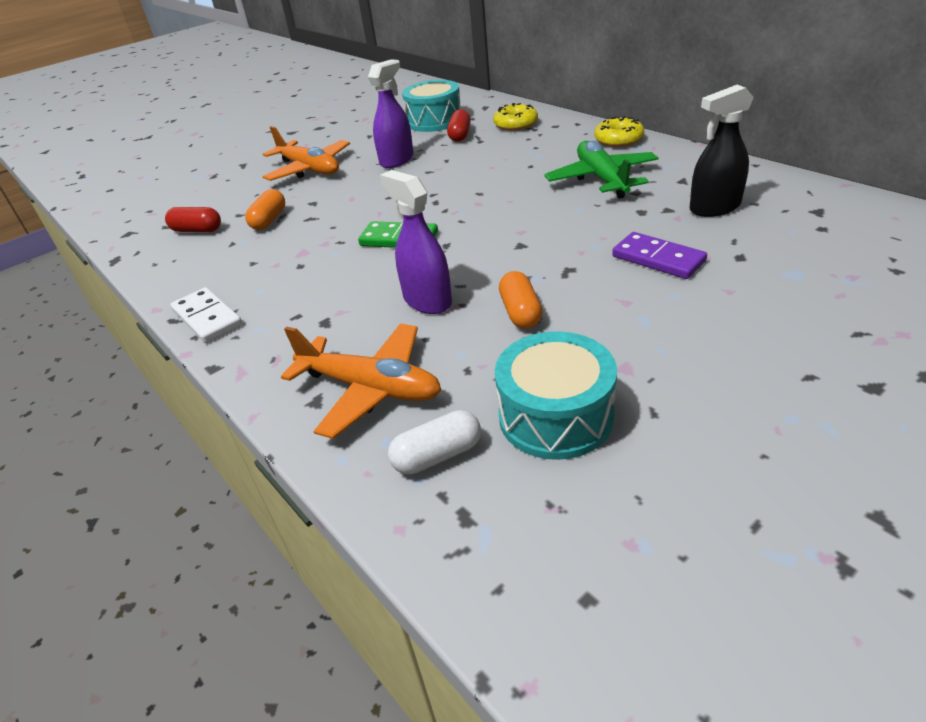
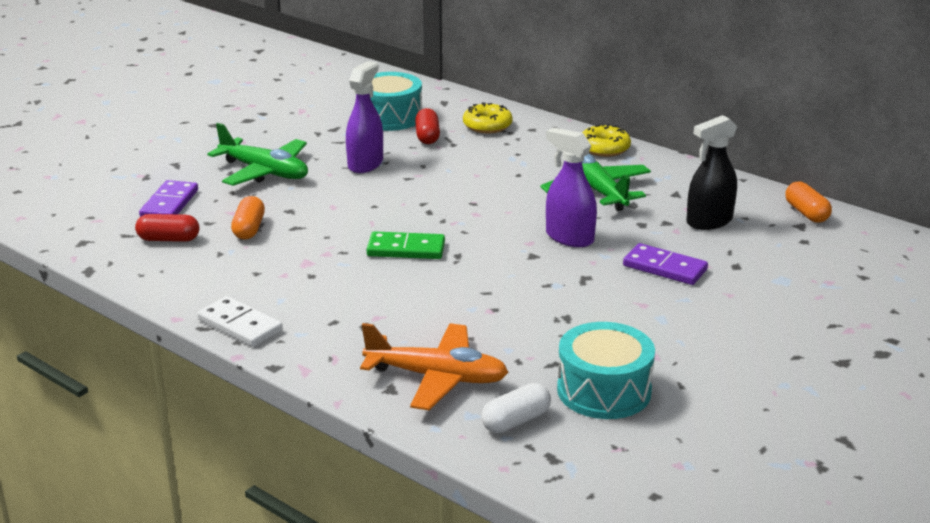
camera: 15 degrees left, 10 degrees down
(217, 198) = (169, 204): none -> purple domino
(309, 169) = (264, 172): orange plane -> green plane
(427, 300) = (459, 306): purple spray bottle -> purple spray bottle (569, 237)
(520, 312) = (551, 314): orange capsule -> orange capsule (806, 213)

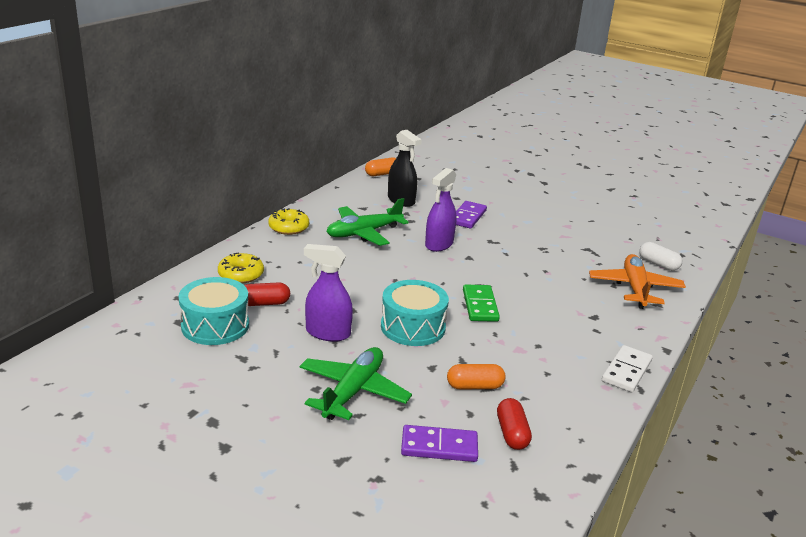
camera: 100 degrees left, 0 degrees up
(604, 391) = (611, 240): turquoise drum -> turquoise drum (413, 327)

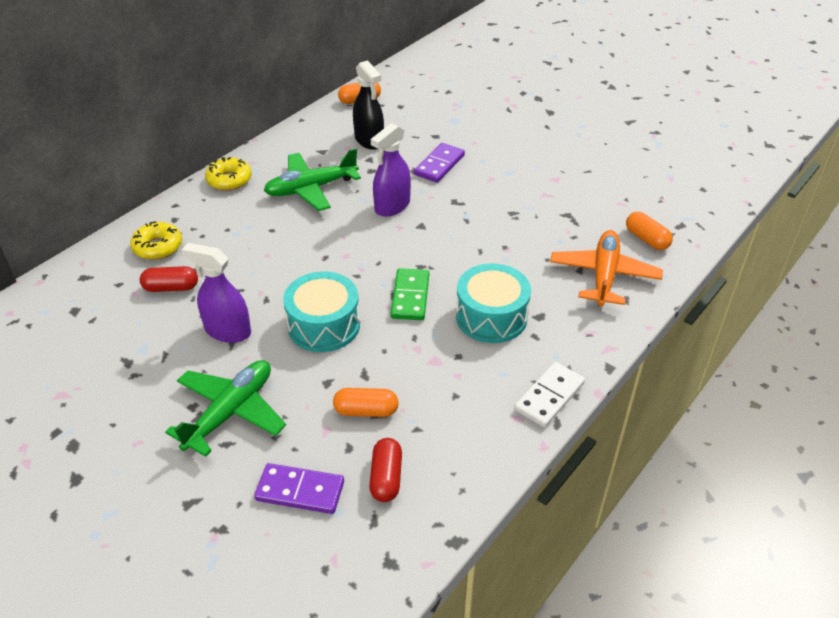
camera: 10 degrees right, 15 degrees up
(215, 325) = (111, 317): turquoise drum -> turquoise drum (491, 317)
(658, 264) = (646, 239): white capsule -> orange capsule

